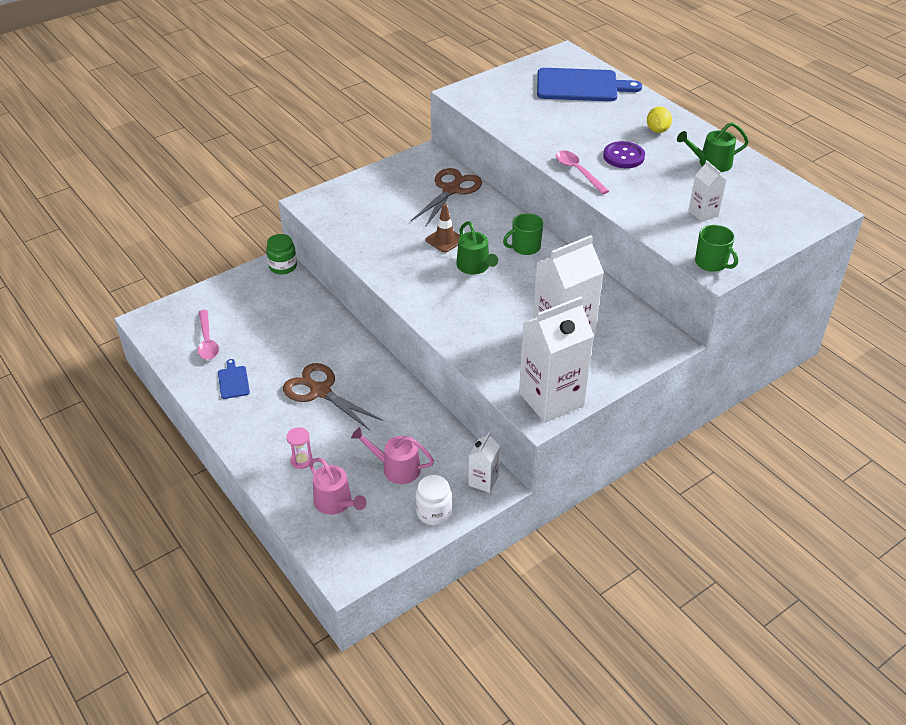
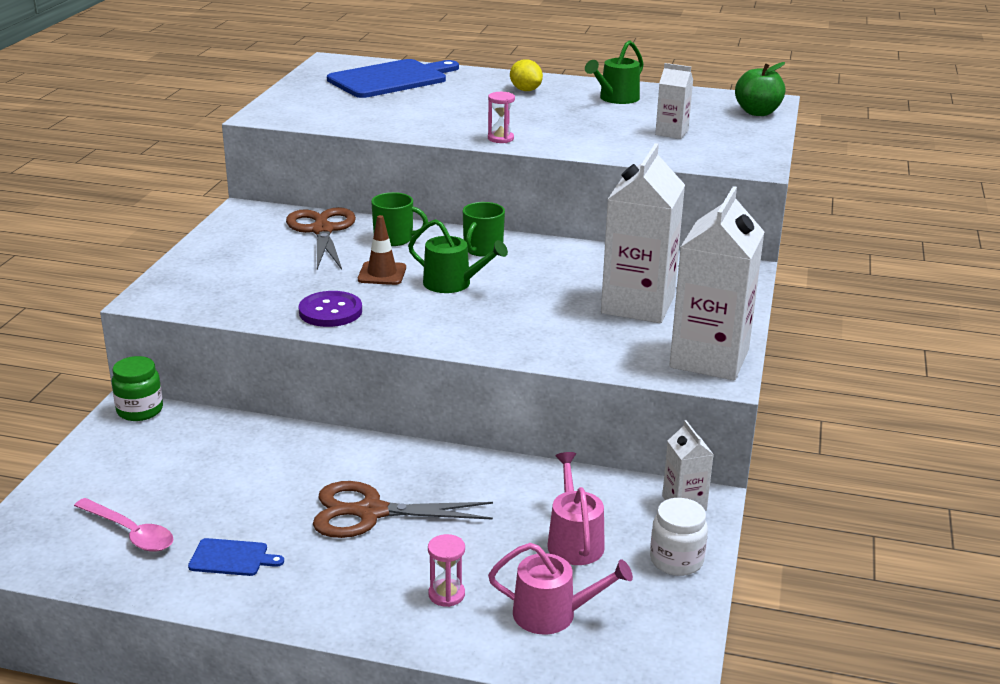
camera: 40 degrees left, 15 degrees down
(233, 381) = (231, 558): blue cutting board -> blue cutting board turned 150 degrees clockwise
(396, 468) = (574, 541): pink watering can -> pink watering can turned 105 degrees clockwise
(578, 172) = (500, 138): pink spoon -> pink hourglass
(623, 156) = (526, 116): purple button -> purple button (330, 311)
(712, 263) = (742, 162): green mug -> green mug (395, 239)
(800, 219) = (757, 112): none -> green apple

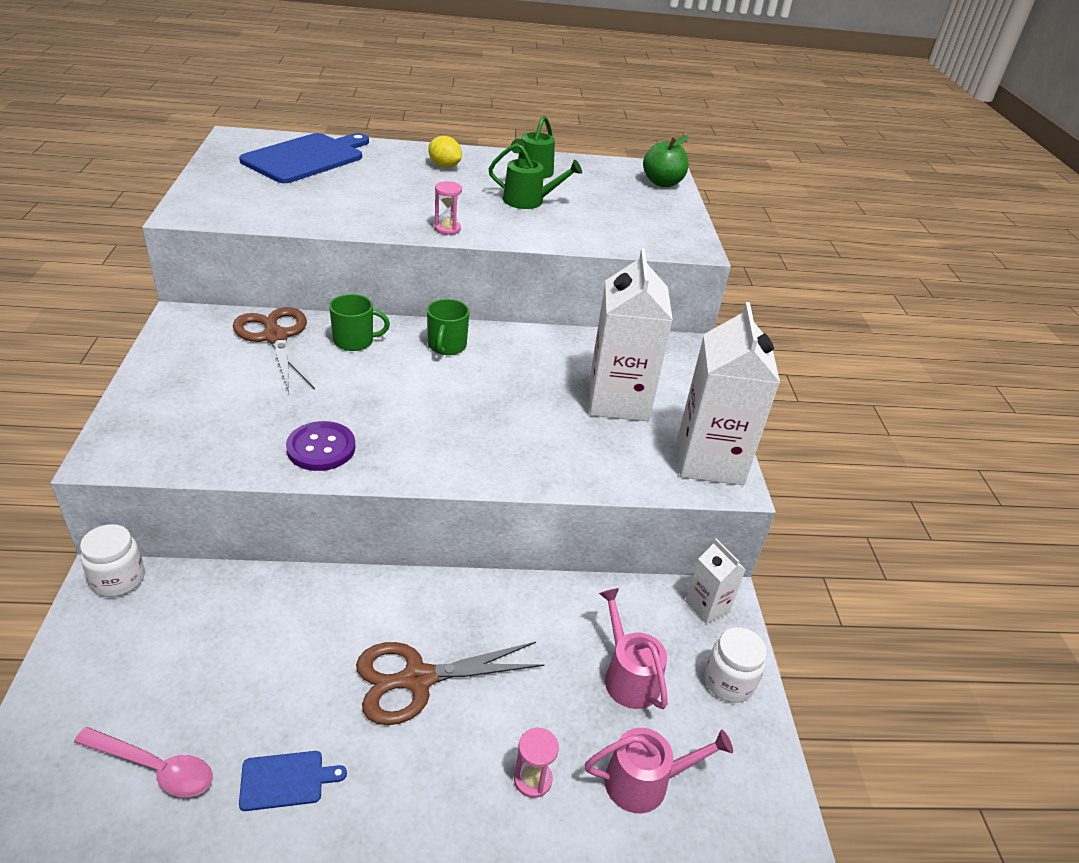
camera: 20 degrees left, 10 degrees up
(140, 410) = (118, 579): green jar -> white jar
(382, 274) = (358, 389): brown traffic cone -> none
(452, 284) = (434, 394): green watering can -> green watering can (528, 201)
(671, 133) = (601, 211): white carton -> none

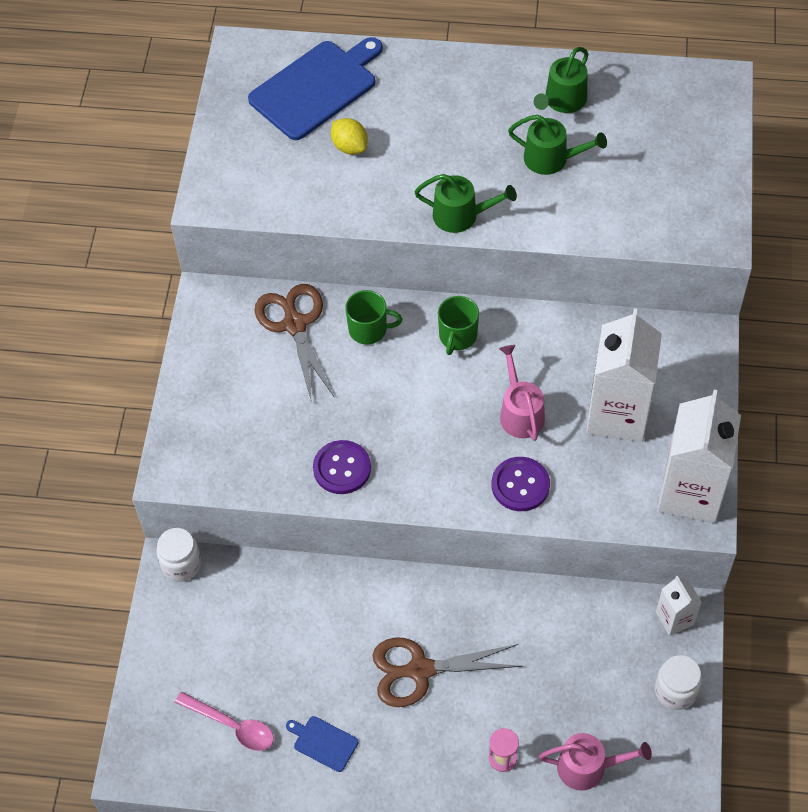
camera: 15 degrees right, 20 degrees up
(286, 780) = (323, 743): blue cutting board -> blue cutting board turned 150 degrees counterclockwise
(444, 166) = (464, 94): yellow lemon -> yellow lemon (350, 147)
(447, 229) = (461, 215): pink hourglass -> green watering can
(526, 458) = (520, 485): none -> purple button
(628, 676) = (591, 680): pink watering can -> pink watering can (520, 413)
(662, 183) = (712, 112): green apple -> none

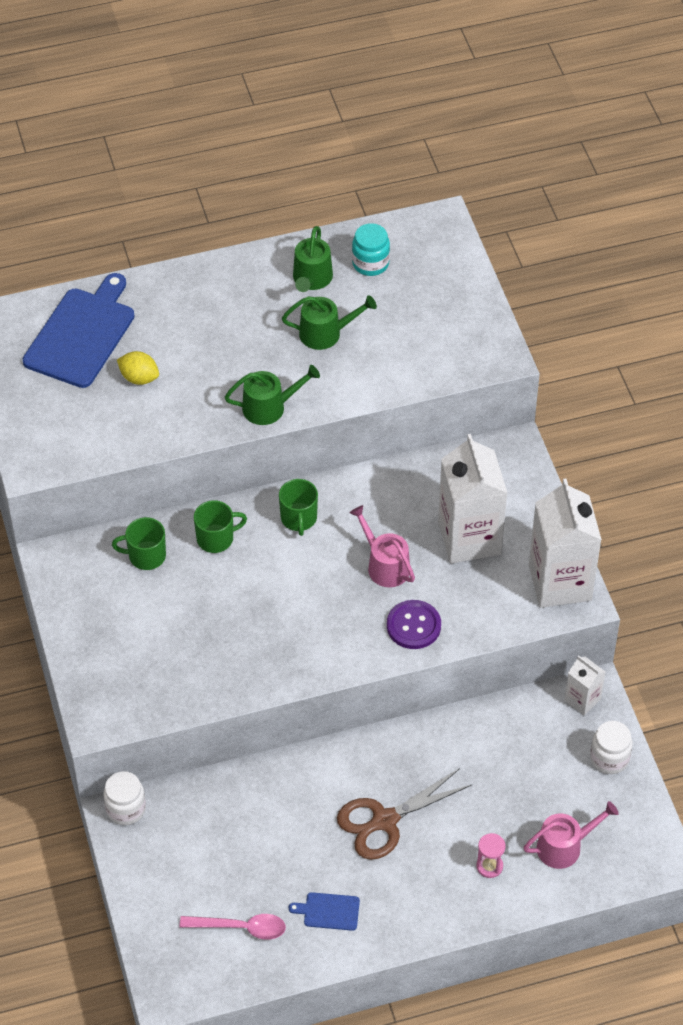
camera: 25 degrees left, 5 degrees down
(294, 324) = (146, 556): brown scissors -> green mug
(342, 468) = (250, 665): purple button -> none
(629, 103) = (370, 263): none -> turquoise jar

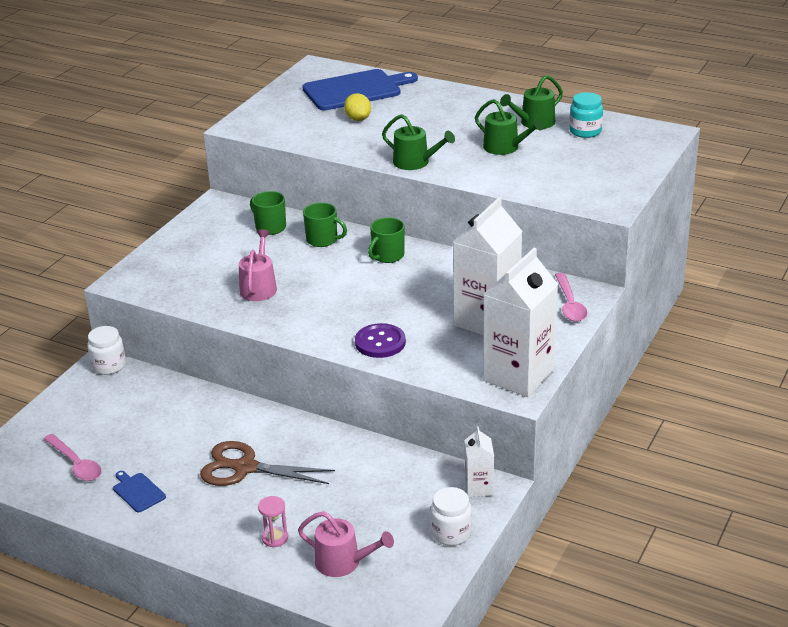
camera: 45 degrees right, 20 degrees down
(385, 565) = (408, 304): pink watering can -> pink watering can (259, 287)
(514, 472) = (570, 304): none -> pink spoon

